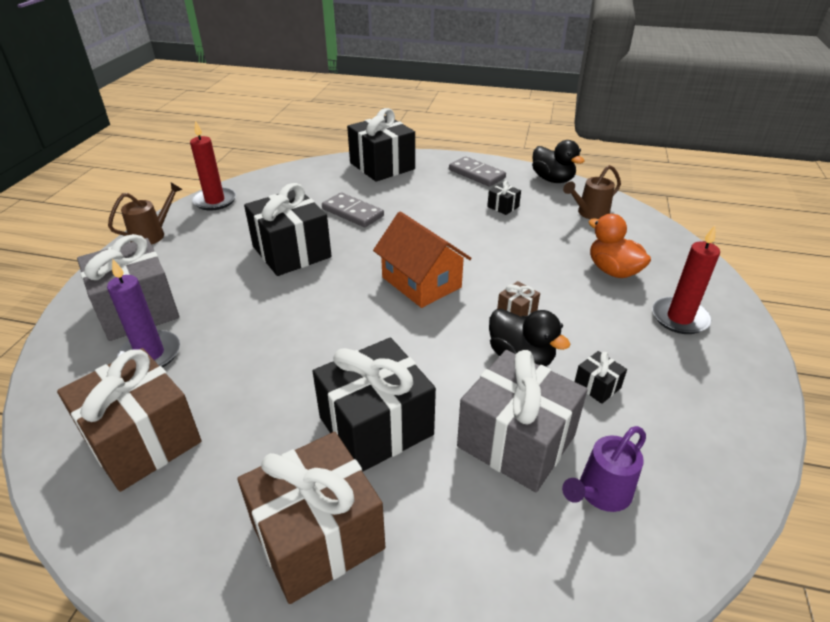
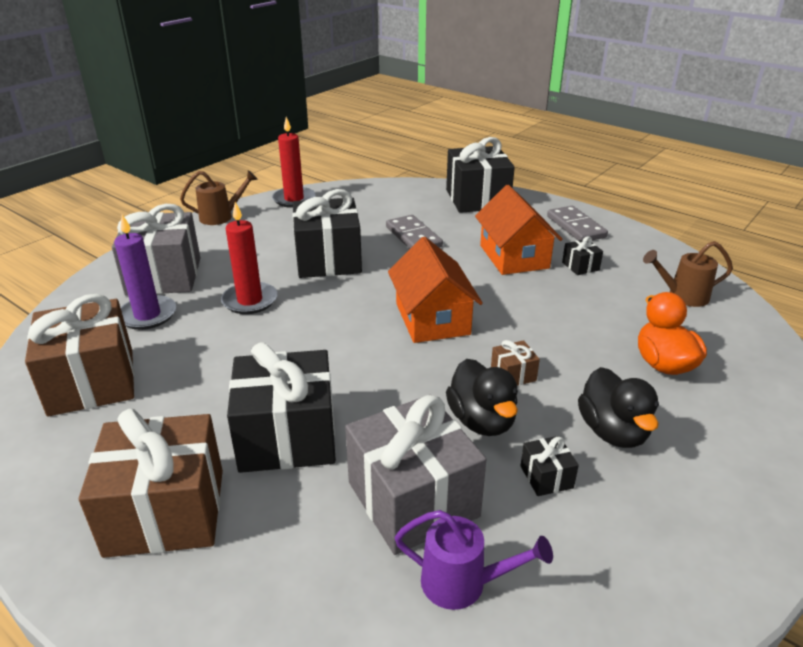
camera: 25 degrees right, 5 degrees down
(447, 211) = (514, 257): none -> orange house
(552, 179) = (663, 251): black duck -> black duck (612, 432)
(600, 493) = (463, 583): purple watering can -> purple watering can turned 150 degrees counterclockwise
(679, 318) = (710, 438): red candle -> red candle (250, 301)

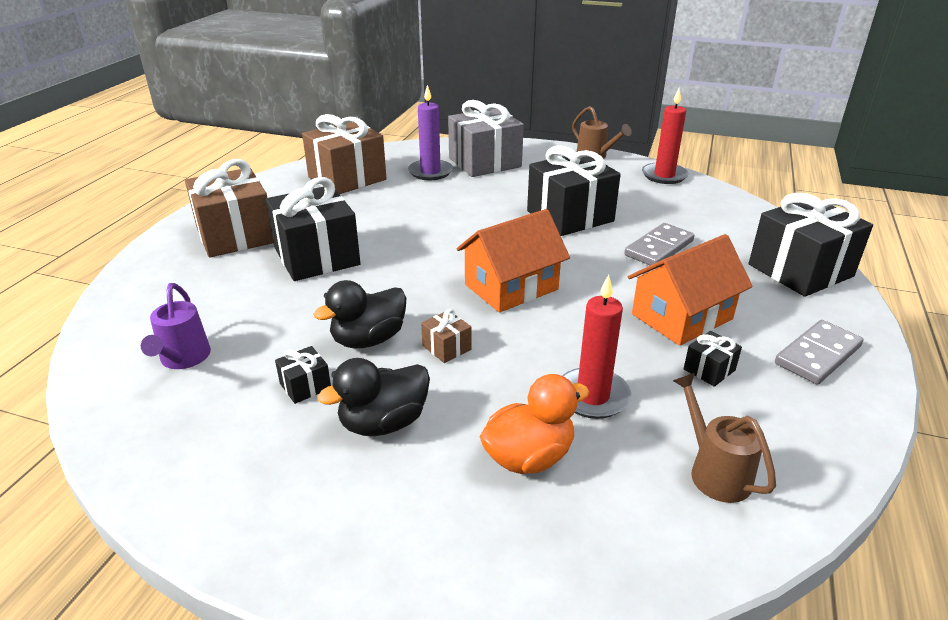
camera: 70 degrees right, 0 degrees up
(250, 301) = (476, 201): red candle -> red candle (592, 396)
(413, 499) = (264, 322): grey gift -> none

